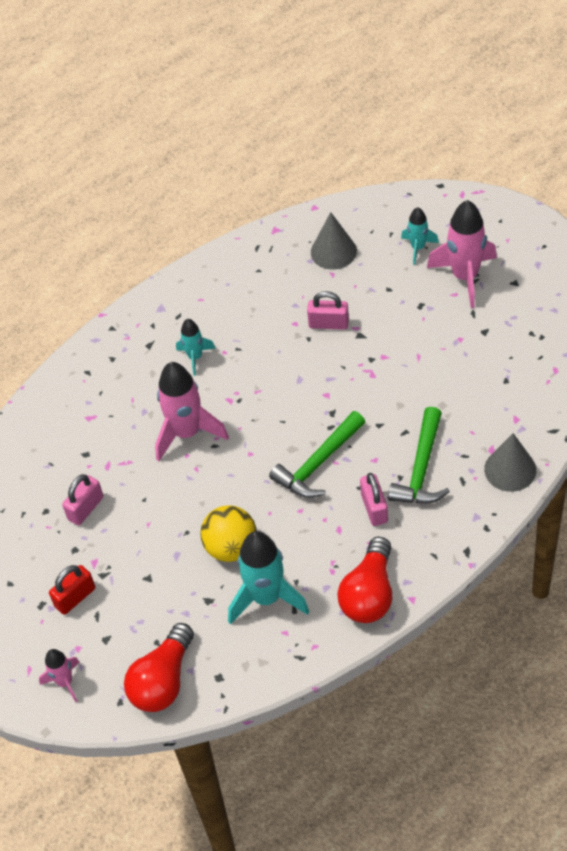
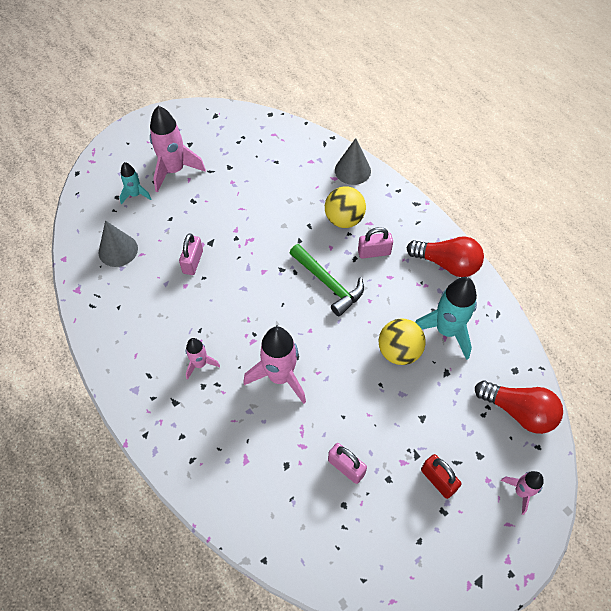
camera: 90 degrees left, 5 degrees up
(195, 357) = (200, 364): turquoise rocket -> pink rocket
(421, 469) = (344, 219): green hammer -> yellow ball

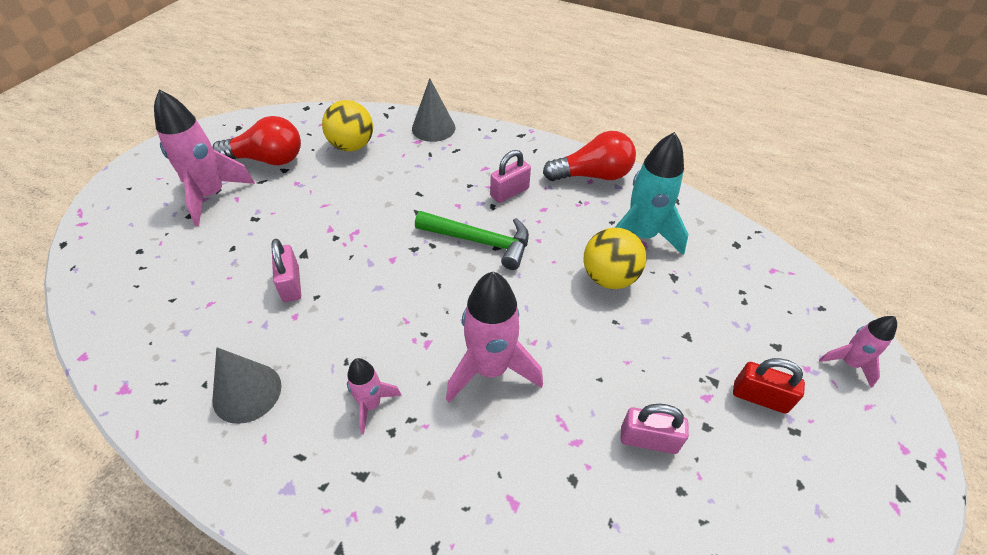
camera: 30 degrees left, 10 degrees down
(118, 250) = (170, 312): grey cone -> grey cone (247, 392)
(135, 195) = (167, 239): turquoise rocket -> none
(344, 219) = (455, 174): yellow ball -> yellow ball (352, 146)
(518, 411) = (774, 282): red light bulb -> red light bulb (267, 159)

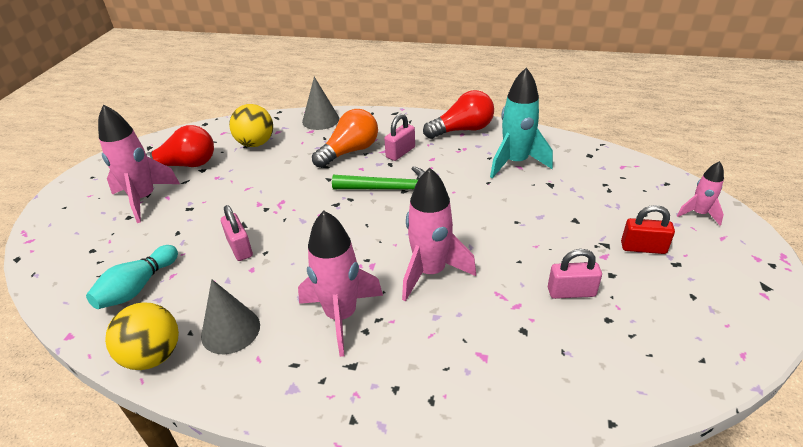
camera: 10 degrees left, 10 degrees down
(169, 311) = (138, 287): none -> turquoise bowling pin
(371, 405) = (341, 316): pink rocket -> pink rocket, size x1.83
(452, 179) = (350, 151): none -> orange light bulb
(609, 278) = (501, 194): yellow ball -> yellow ball (153, 356)

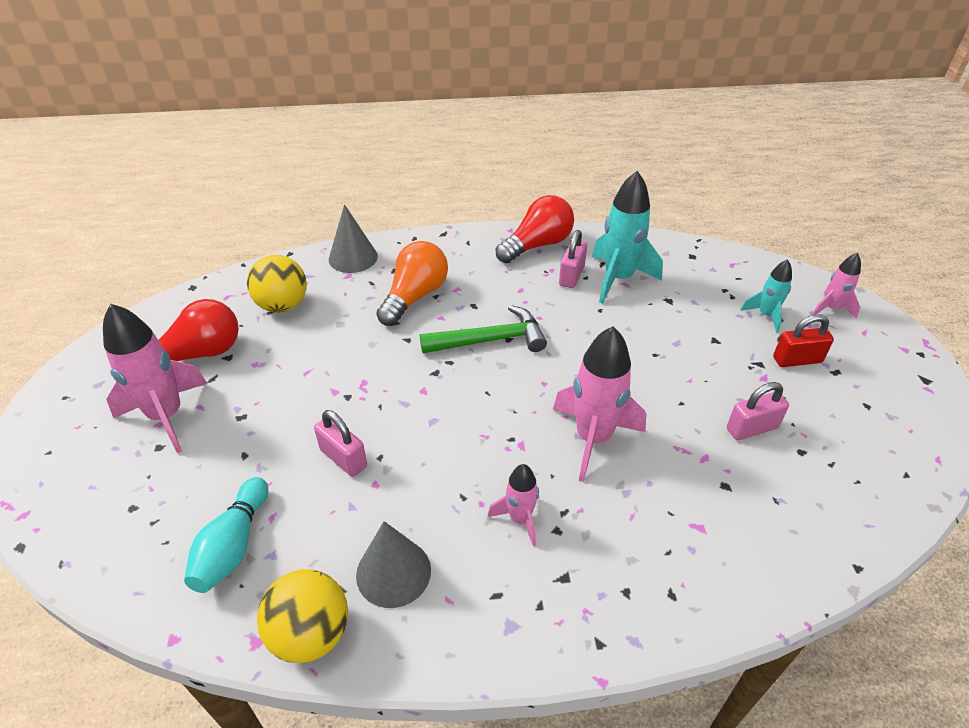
camera: 20 degrees left, 5 degrees up
(341, 316) = (519, 519): pink rocket -> pink rocket, size x0.55
(400, 152) = (478, 287): pink padlock -> pink padlock (571, 276)
(632, 209) = (766, 315): none -> turquoise rocket

